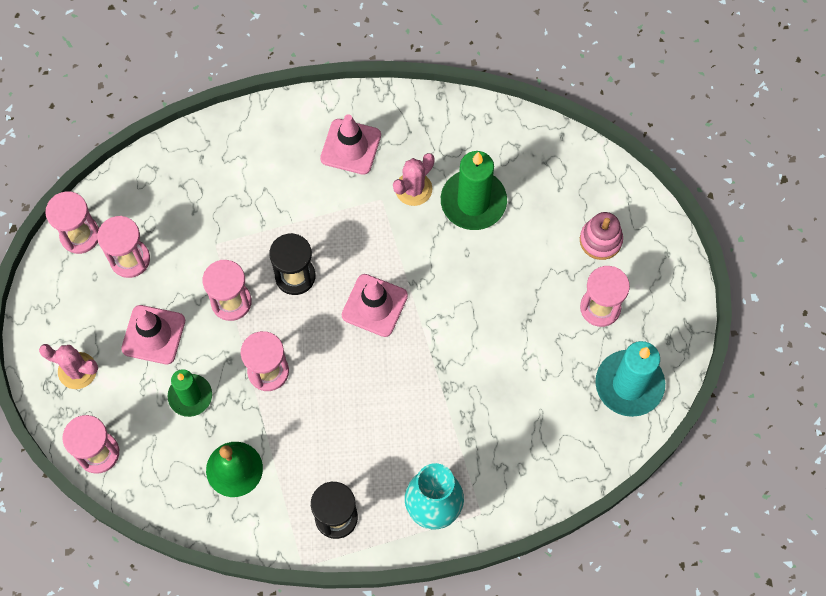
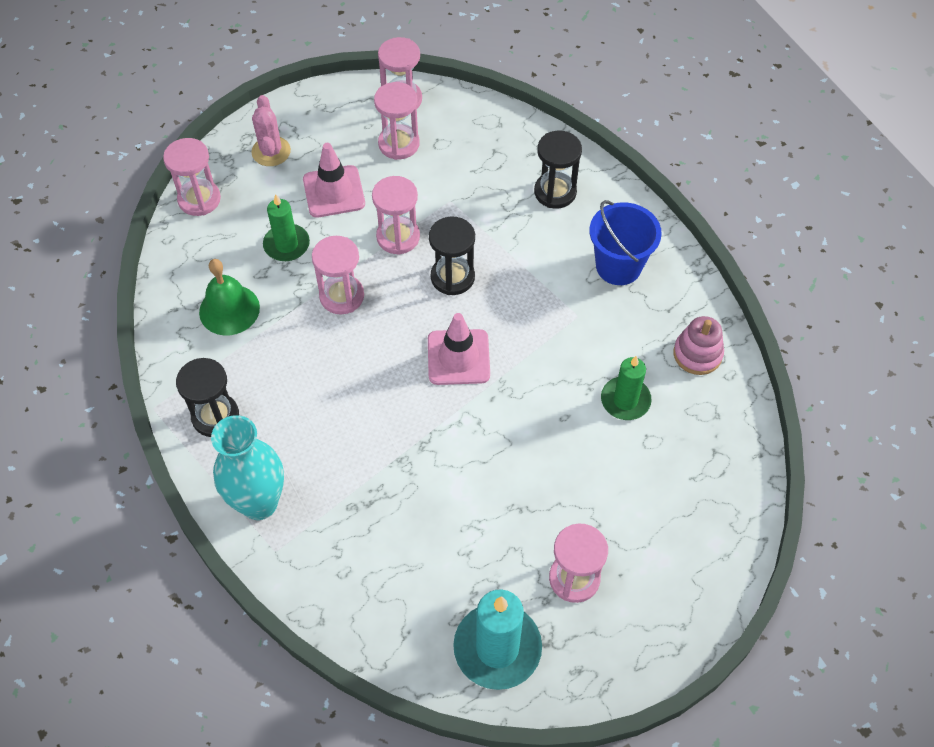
camera: 65 degrees right, 10 degrees down
(252, 158) = (555, 192): none -> black hourglass
(350, 147) = (618, 266): pink traffic cone -> blue bucket
(413, 189) = (606, 339): pink cactus -> none
(473, 202) = (625, 400): green candle -> green candle, size x0.64
(600, 240) = (656, 546): pink stacking toy -> pink stacking toy (697, 354)

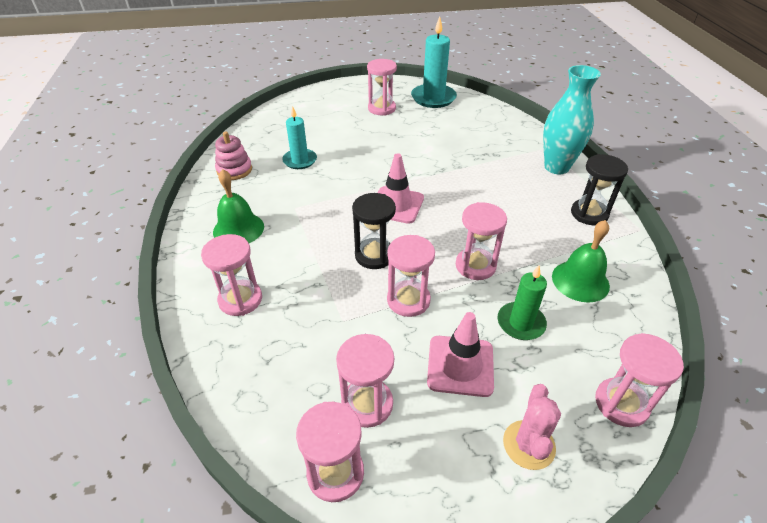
camera: 160 degrees left, 15 degrees down
(555, 192) = (240, 299): black hourglass -> pink hourglass
(618, 266) = (238, 229): blue bucket -> green bell
(625, 400) = (300, 160): green candle -> turquoise candle

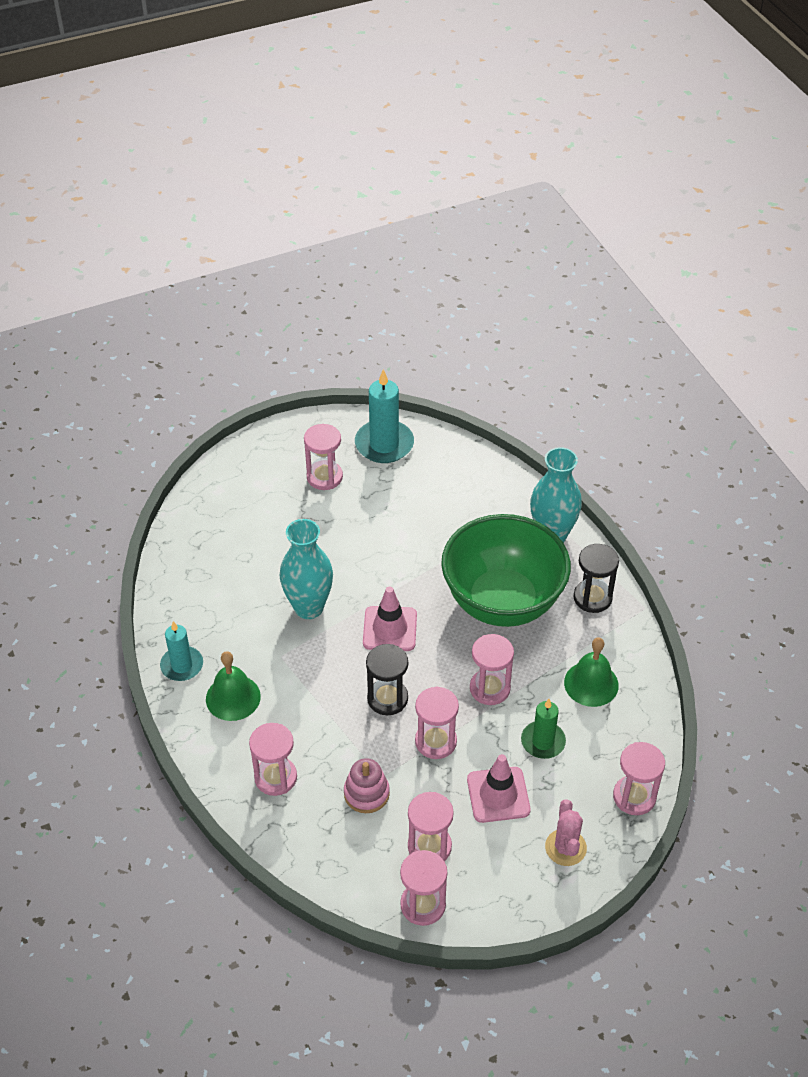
camera: 15 degrees left, 5 degrees up
(234, 170) = (187, 617): pink stacking toy -> pink stacking toy (366, 793)
(300, 160) = (257, 586): turquoise candle -> turquoise candle (182, 665)
(334, 180) = (309, 607): none -> turquoise vase
(503, 203) = (502, 602): none -> green bowl

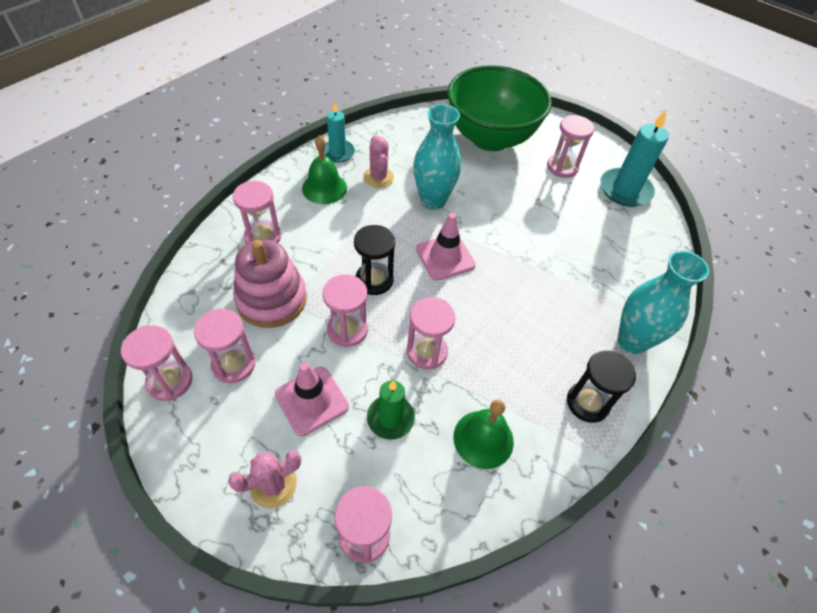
camera: 60 degrees right, 5 degrees up
(245, 641) = (378, 177): none -> pink cactus
(366, 793) = (271, 299): pink stacking toy -> pink stacking toy, size x1.66
(502, 602) = (528, 328): green bowl -> green bowl (490, 138)

